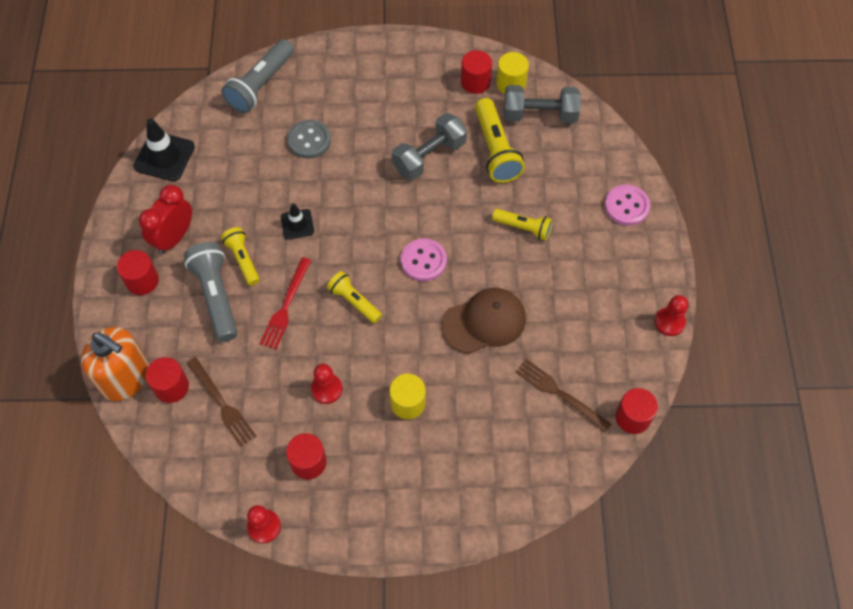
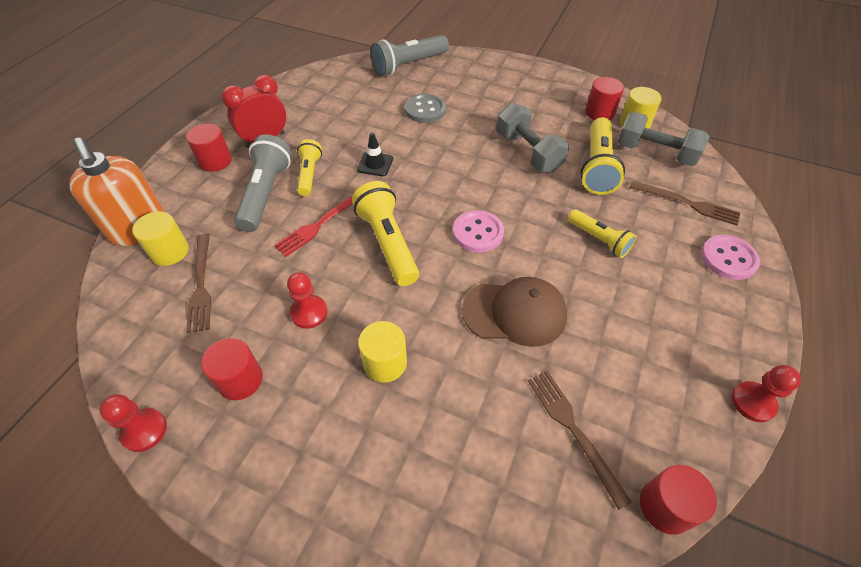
camera: 25 degrees right, 10 degrees down
(164, 156) = (300, 86): black traffic cone -> none
(171, 387) = (169, 251): red cylinder -> yellow cylinder
(354, 301) = (388, 243): yellow flashlight -> yellow flashlight, size x1.62
(429, 156) = (528, 152): grey dumbbell -> grey dumbbell turned 75 degrees clockwise
(581, 162) = (687, 203): none -> brown fork

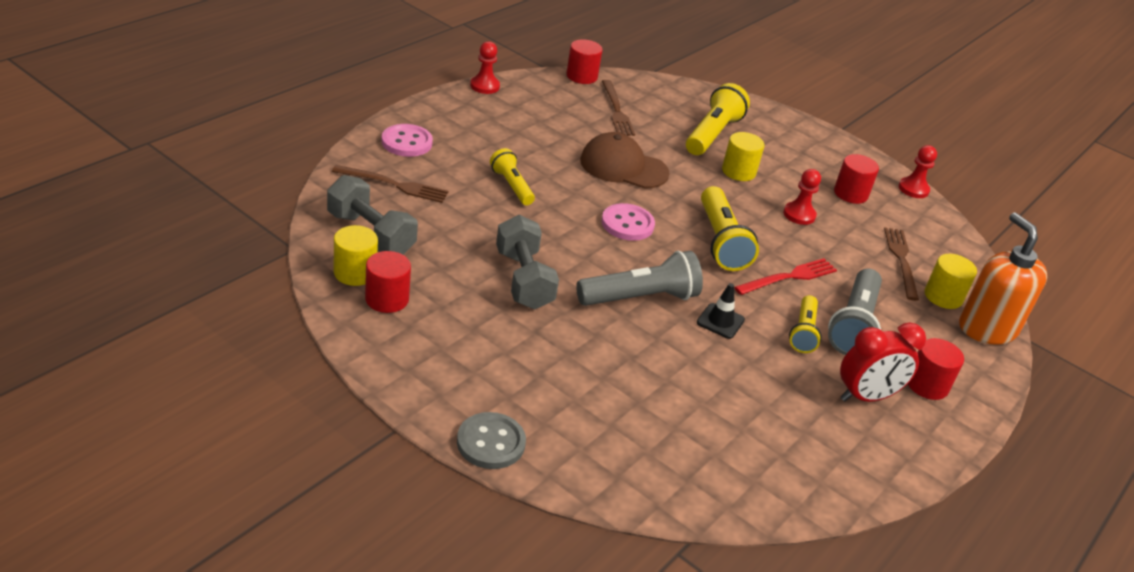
camera: 170 degrees left, 15 degrees down
(409, 65) = (630, 473): grey flashlight -> grey flashlight (640, 298)
(425, 110) = (632, 377): grey button -> grey button (491, 443)
(597, 166) = (454, 241): yellow flashlight -> yellow flashlight (712, 134)
(687, 203) = (394, 185): brown fork -> brown fork turned 150 degrees clockwise

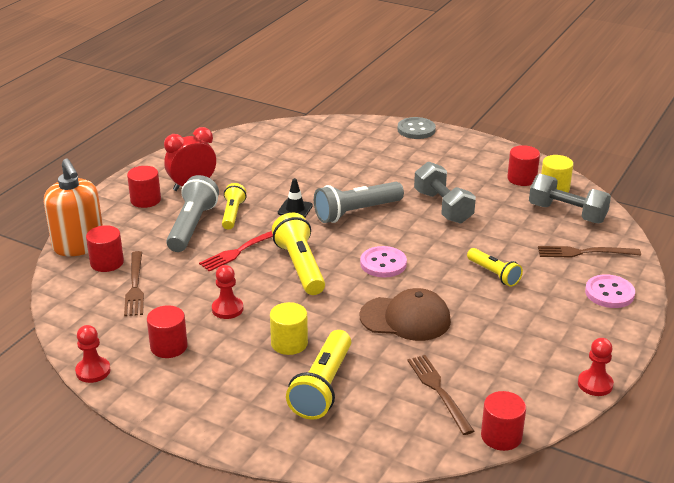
camera: 175 degrees right, 5 degrees down
(943, 296) = (107, 262): yellow cylinder -> red cylinder

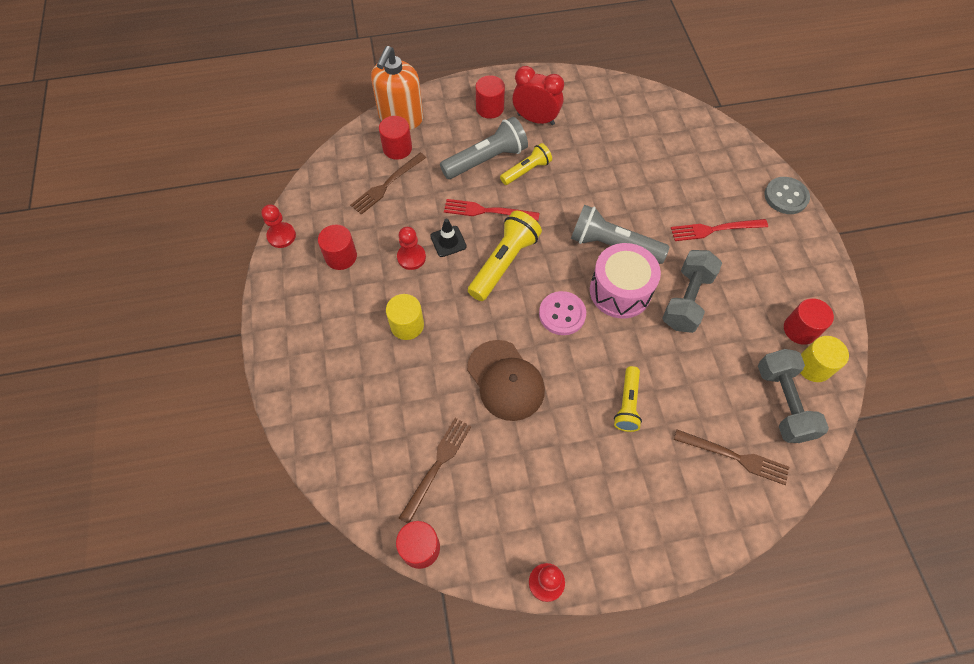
camera: 50 degrees right, 30 degrees up
(295, 209) = (574, 203): black traffic cone -> black traffic cone (448, 241)
(323, 387) = (377, 383): yellow flashlight -> none
(398, 229) = (620, 291): none -> pink drum
(403, 167) = (715, 229): none -> red fork
(585, 252) = (734, 457): brown fork -> brown fork turned 150 degrees clockwise
(609, 293) = (690, 516): pink button -> none

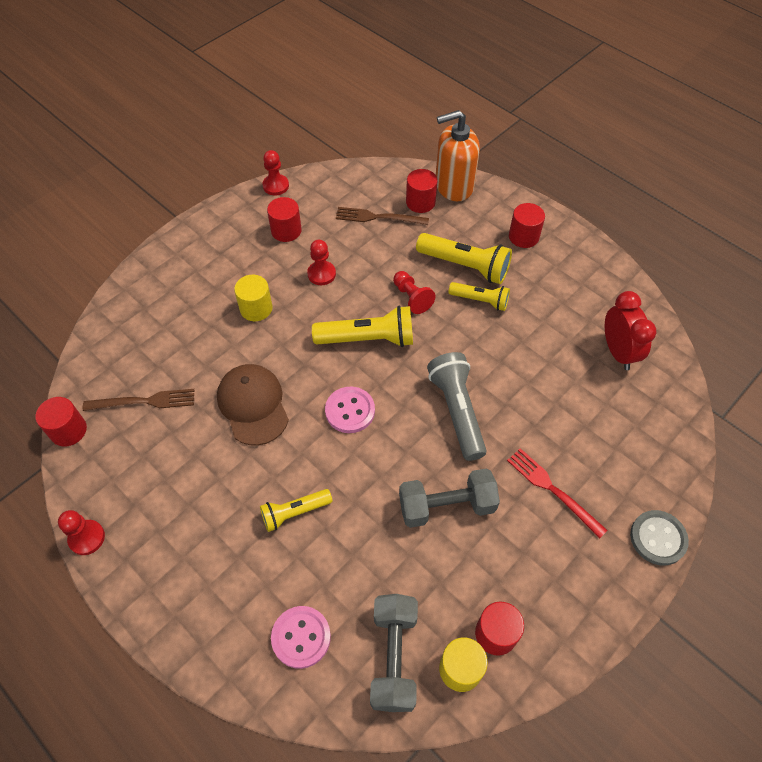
camera: 55 degrees right, 5 degrees down
(448, 241) = (357, 288): black traffic cone -> none
(486, 160) = (465, 266): grey flashlight -> yellow flashlight
(488, 211) = (412, 297): red fork -> red pawn
(505, 380) = (253, 405): brown cap -> brown cap turned 135 degrees clockwise
(536, 119) = (544, 275): red clock -> red clock (618, 352)
(620, 291) = (411, 444): pink drum -> none
(734, 457) = (301, 637): brown fork -> pink button
(783, 403) = (394, 657): grey dumbbell -> grey dumbbell turned 45 degrees counterclockwise

